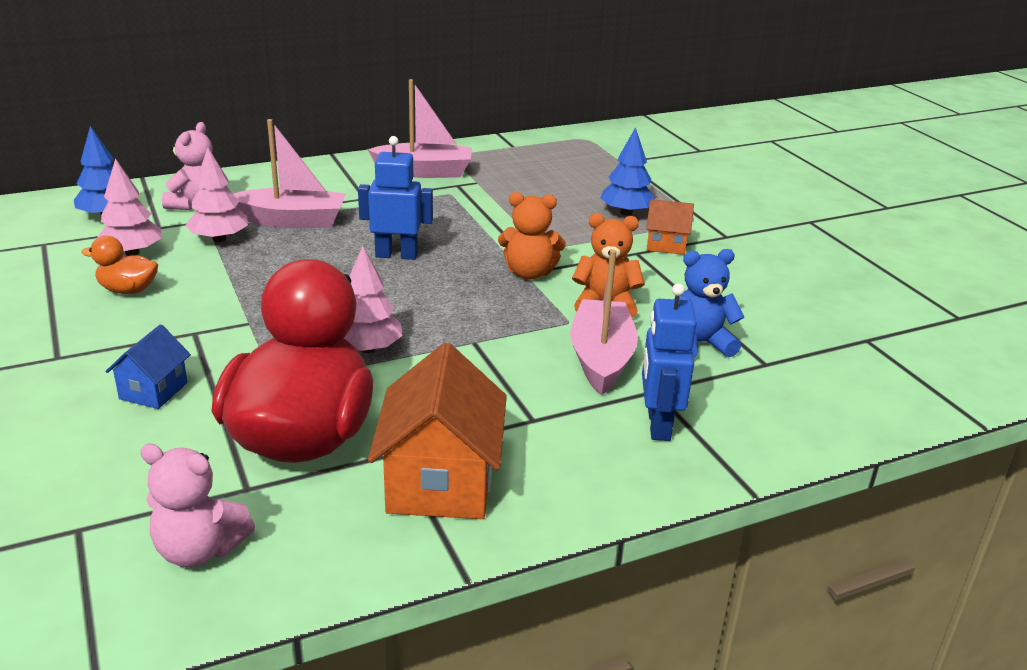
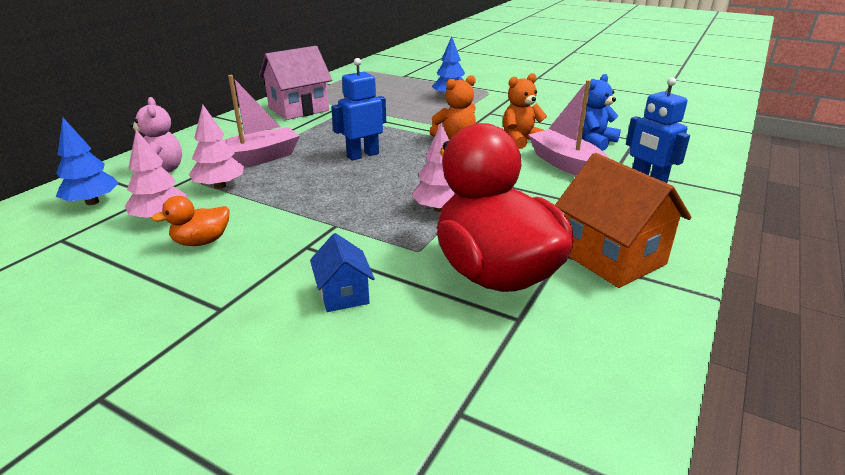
camera: 35 degrees left, 0 degrees up
(199, 550) = (562, 372): pink teddy bear -> none
(424, 172) = (298, 109): pink boat -> pink house
(666, 245) = (496, 105): orange house -> none

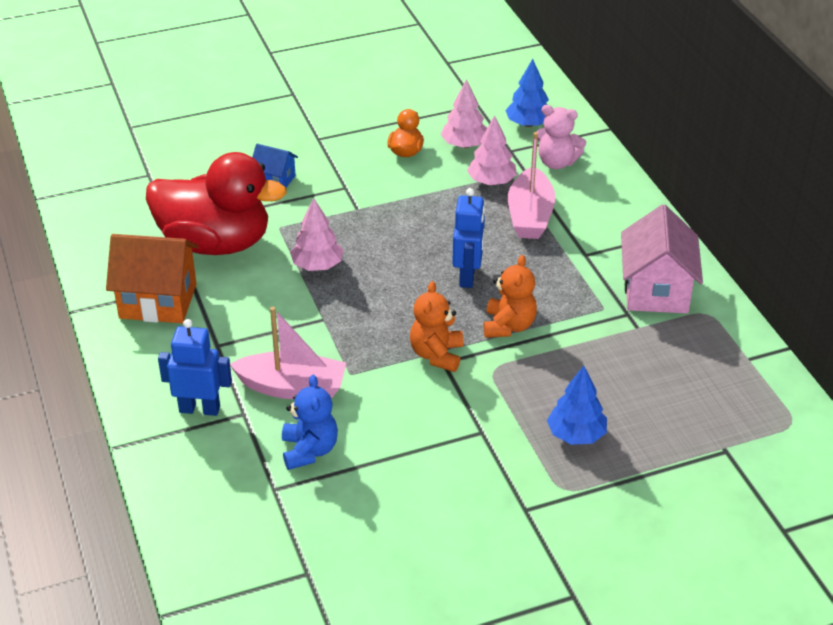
camera: 130 degrees right, 10 degrees up
(521, 140) = (378, 398): orange teddy bear -> orange teddy bear (508, 326)

